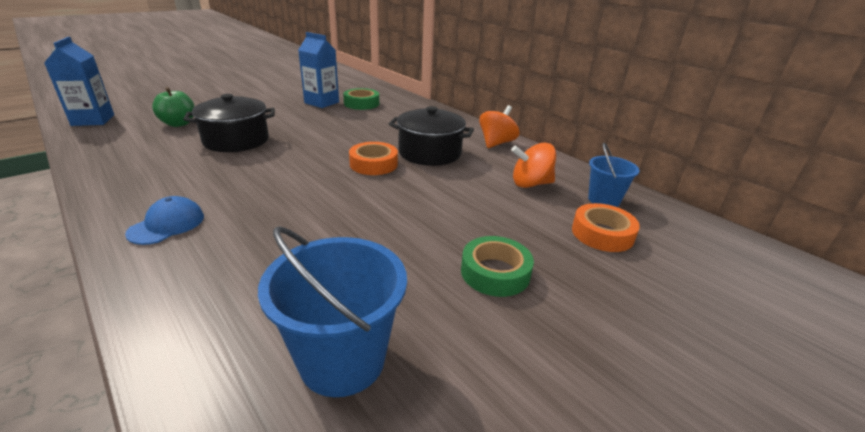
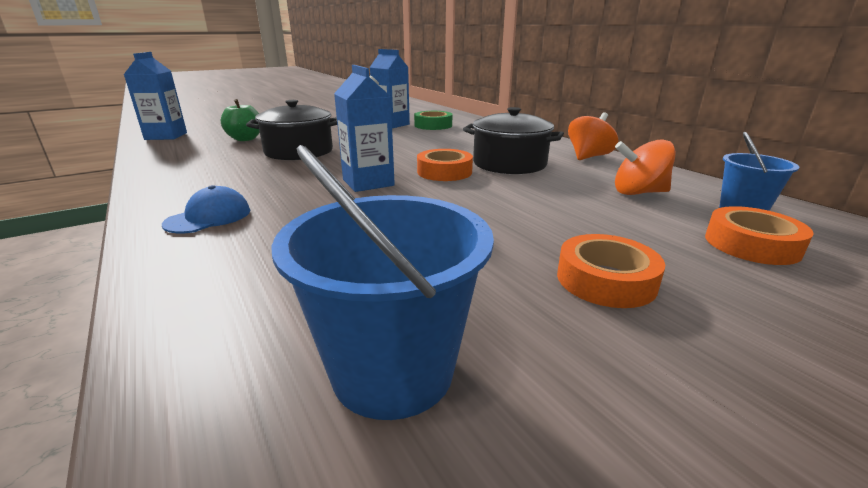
camera: 10 degrees right, 5 degrees down
(306, 179) = (368, 182): none -> blue carton
(495, 272) = (605, 280): green tape -> orange tape

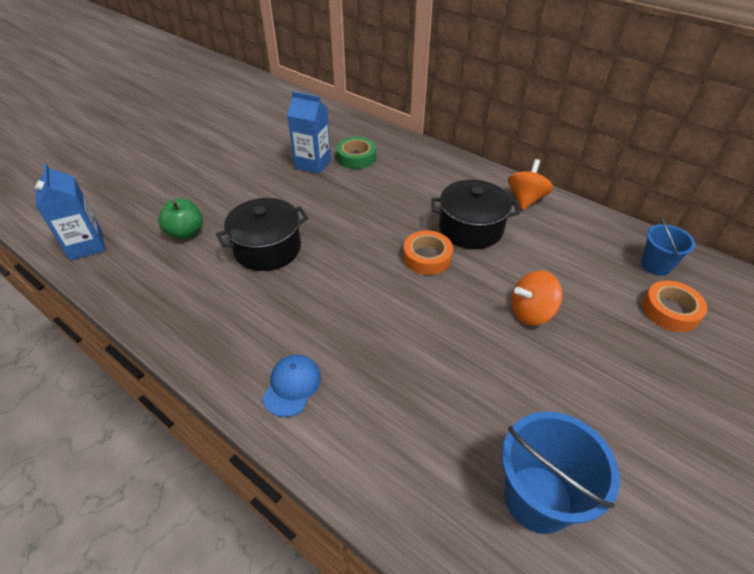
camera: 20 degrees left, 20 degrees up
(368, 182) = (377, 293): blue carton -> none
(605, 280) = (605, 378): orange tape -> none
(638, 192) = (584, 256): orange spinning top -> orange spinning top (531, 312)

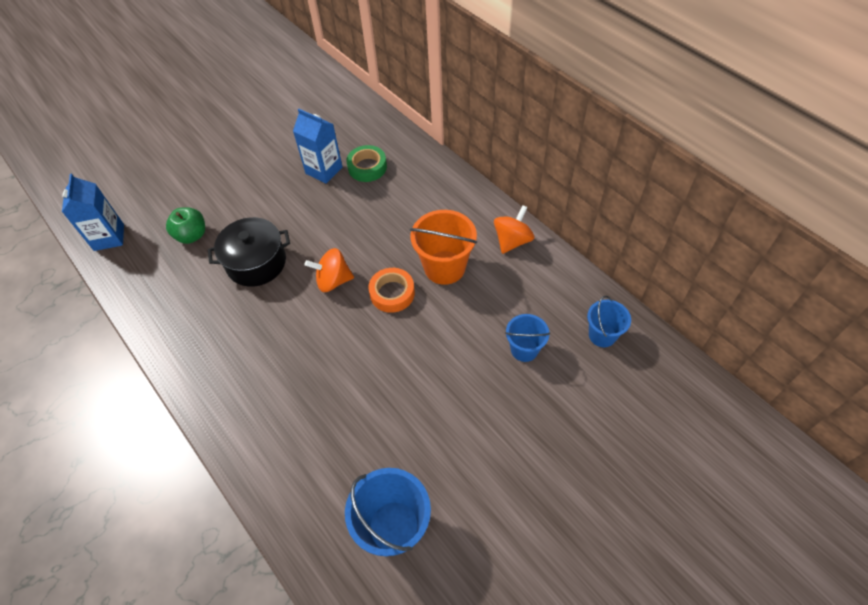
camera: 15 degrees right, 10 degrees up
(292, 386) = (240, 399): blue cap -> none
(470, 228) = (444, 267): black pot -> orange bucket
(531, 312) = (461, 365): orange spinning top -> orange spinning top (333, 280)
(587, 288) = (524, 349): none -> blue bucket
(670, 310) = (590, 385): orange tape -> none

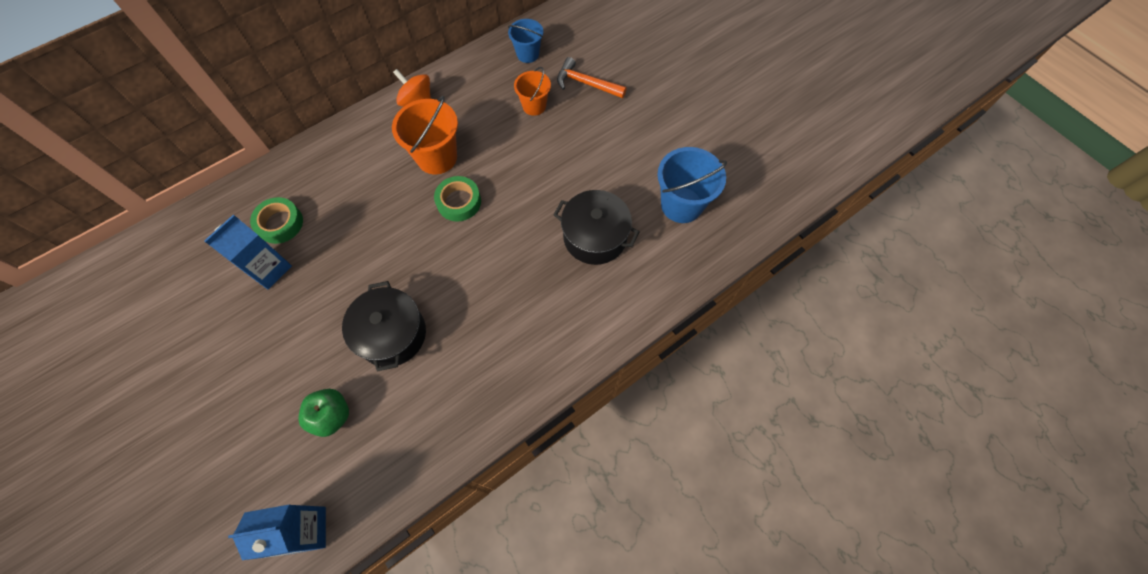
camera: 90 degrees left, 10 degrees up
(333, 280) = (433, 255): orange spinning top -> none
(350, 426) = (595, 237): none -> black pot
(392, 293) = (459, 202): orange tape -> green tape
(524, 349) = (534, 106): blue bucket -> orange bucket
(569, 404) = (586, 83): none -> orange hammer

